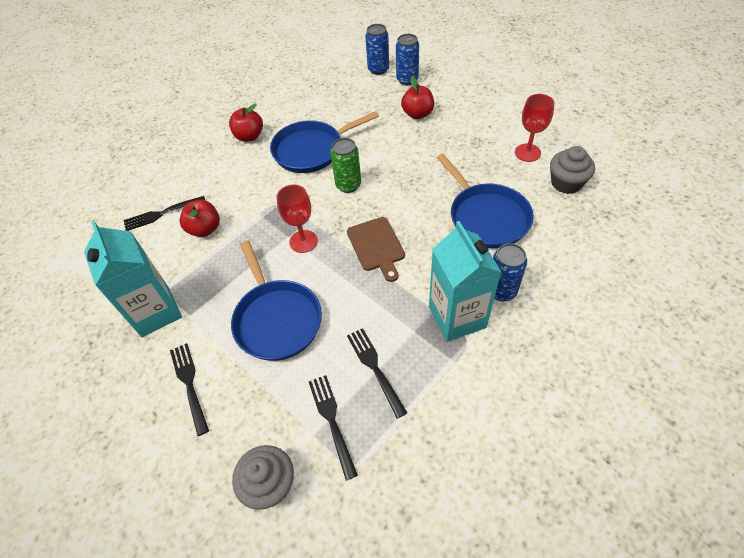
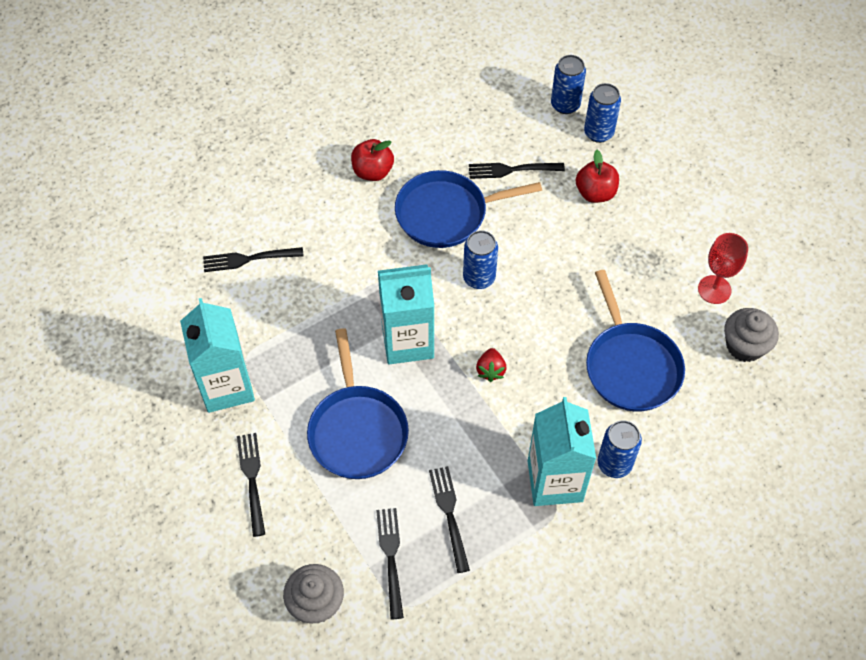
camera: 10 degrees right, 5 degrees up
(205, 229) = (296, 294): red apple -> none
(303, 241) = (407, 341): red goblet -> turquoise carton
(348, 185) = (479, 278): green can -> blue can
(353, 113) = (512, 170): none -> black fork
(376, 246) = (490, 370): brown cutting board -> red strawberry

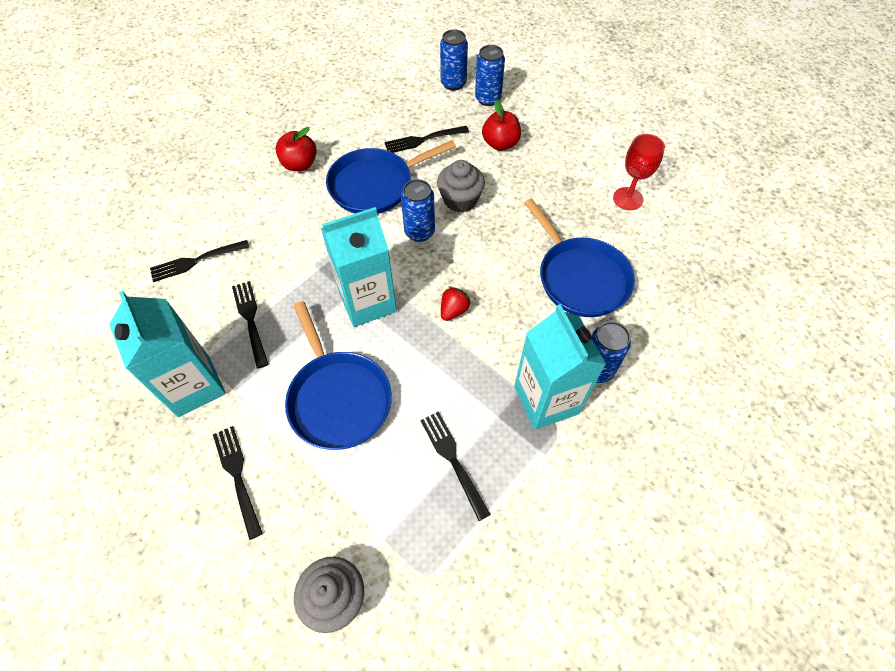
camera: 15 degrees left, 0 degrees up
(391, 558) = (405, 524): black fork -> black fork (251, 320)
(490, 370) = (453, 310): red strawberry -> red strawberry turned 135 degrees counterclockwise
(744, 346) = (671, 238): grey cupcake -> grey cupcake (460, 200)

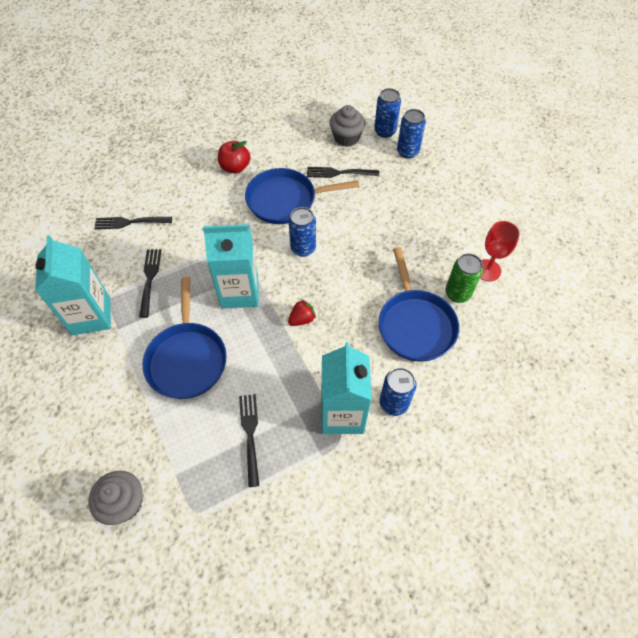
camera: 20 degrees right, 0 degrees up
(238, 477) = (94, 392): black fork -> none
(460, 200) = (347, 231): grey cupcake -> grey cupcake (346, 138)
(500, 144) = (400, 193): red apple -> none
(609, 232) = (457, 293): none -> green can

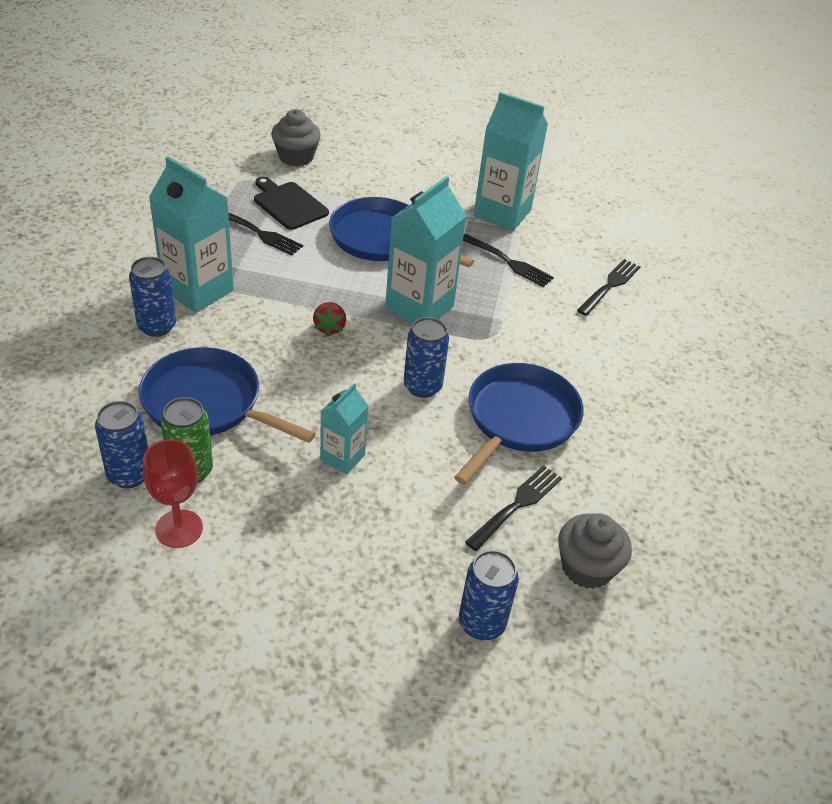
camera: 125 degrees right, 15 degrees down
(198, 448) = (288, 204): none -> black cutting board
(235, 167) = (628, 410): red apple -> none
(383, 245) = (342, 457): none -> turquoise carton
(385, 131) = (558, 630): blue can -> blue can (129, 474)

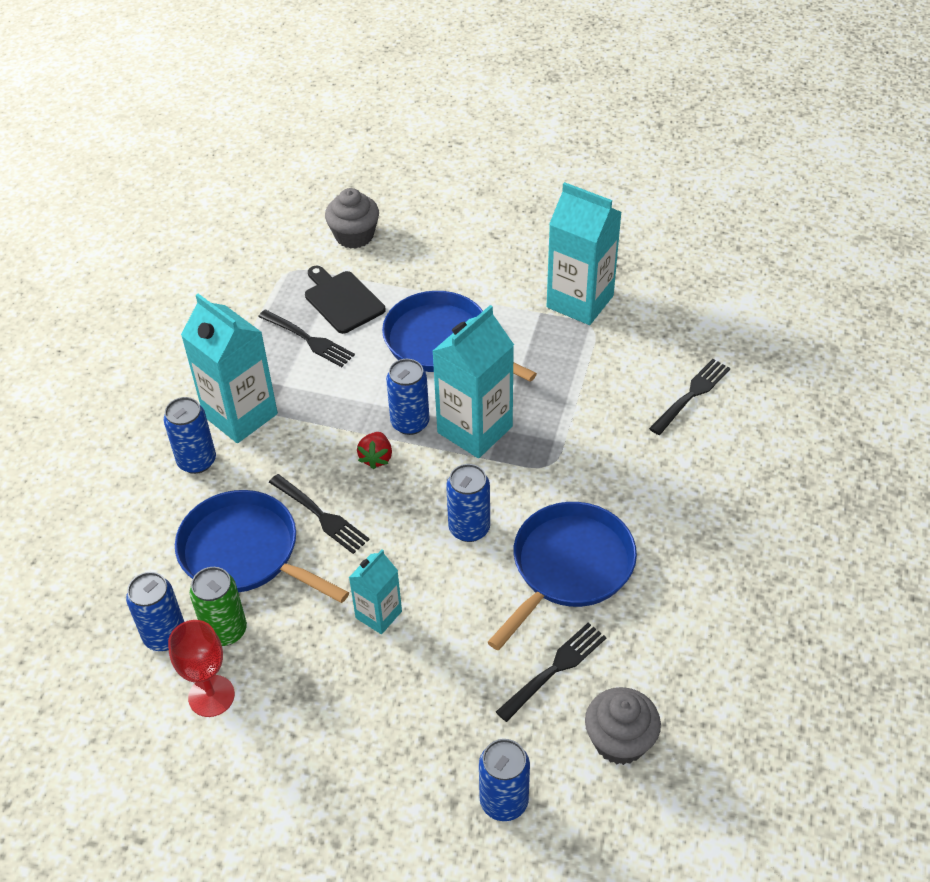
camera: 10 degrees right, 5 degrees up
(359, 301) = (410, 423): none -> blue can
(508, 262) = (579, 367): black fork -> black fork (320, 515)

